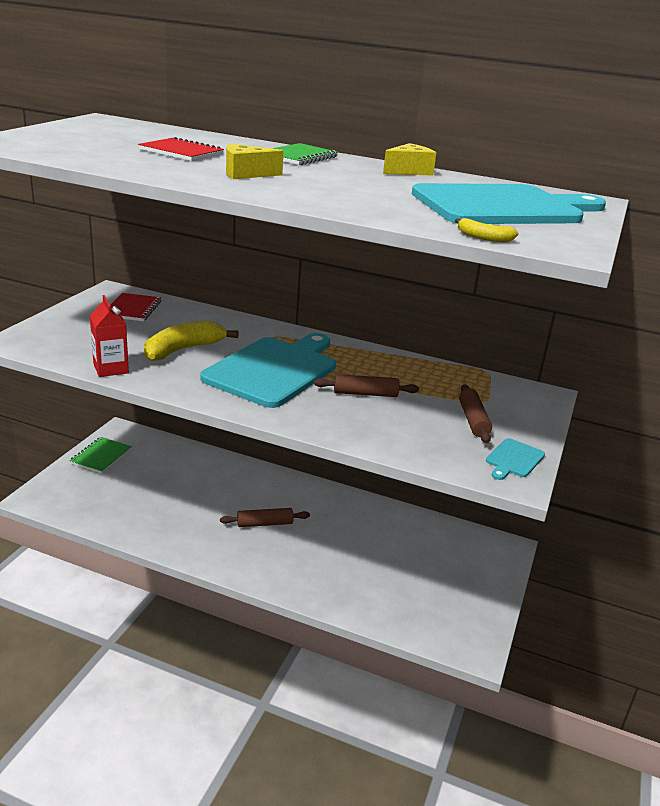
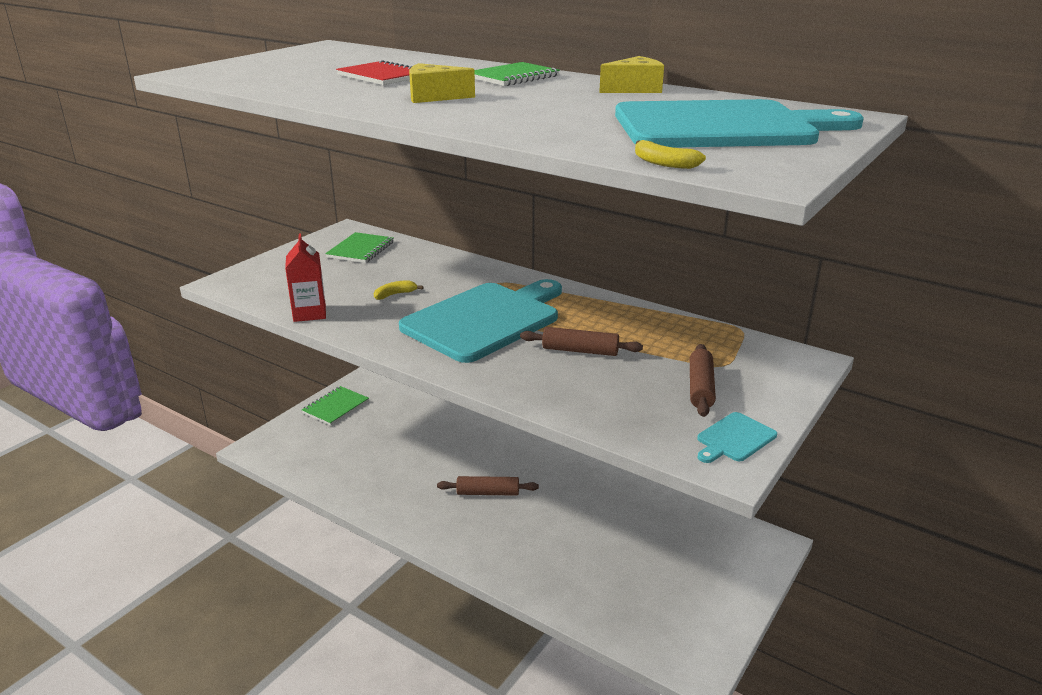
camera: 15 degrees right, 0 degrees up
(132, 309) = (360, 250): red notebook -> green notebook
(183, 349) = (395, 294): yellow banana -> yellow banana, size x0.45

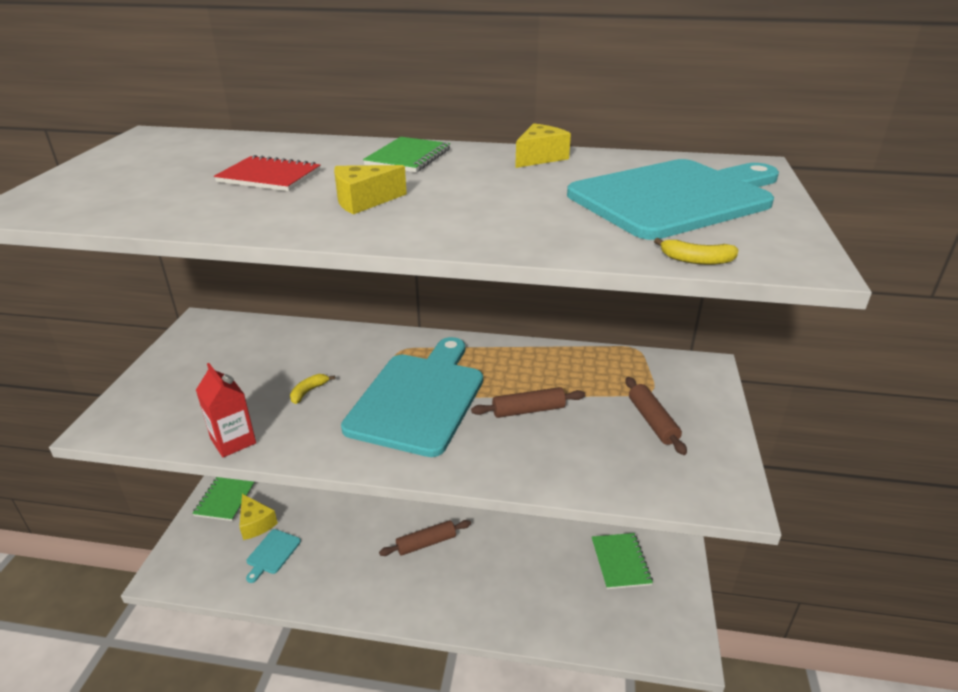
camera: 25 degrees left, 5 degrees up
(348, 433) = (256, 523): none -> yellow cheese
(360, 250) = (232, 344): green notebook -> green notebook (620, 562)
(734, 439) = (716, 468): turquoise cutting board -> turquoise cutting board (272, 553)

